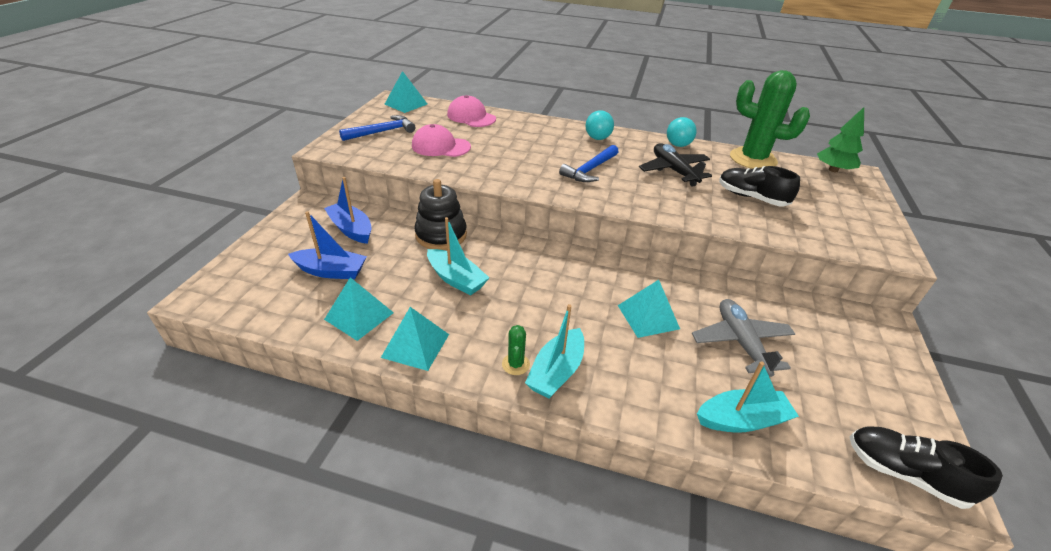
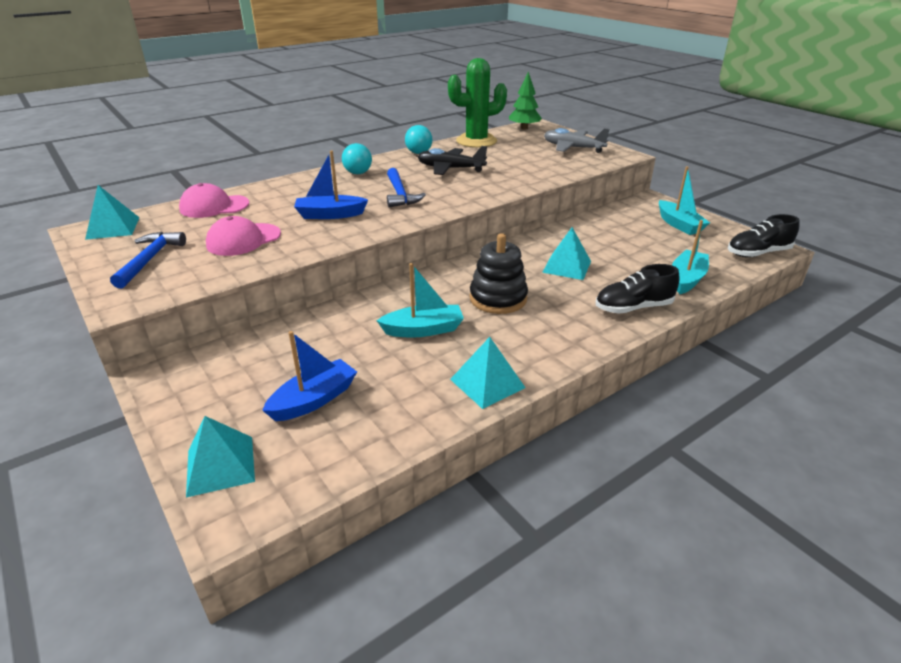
camera: 50 degrees left, 5 degrees down
(351, 229) = (256, 363): blue boat -> blue boat (330, 215)
(359, 316) = (409, 403): turquoise pyramid -> turquoise pyramid (220, 465)
(441, 235) = (346, 314): black stacking toy -> black stacking toy (498, 298)
(515, 364) = (560, 341): green cactus -> none
(556, 372) = (585, 327): turquoise boat -> turquoise boat (679, 224)
(741, 342) = (624, 247): grey plane -> grey plane (572, 148)
(751, 197) = (519, 162): black shoe -> black shoe (633, 308)

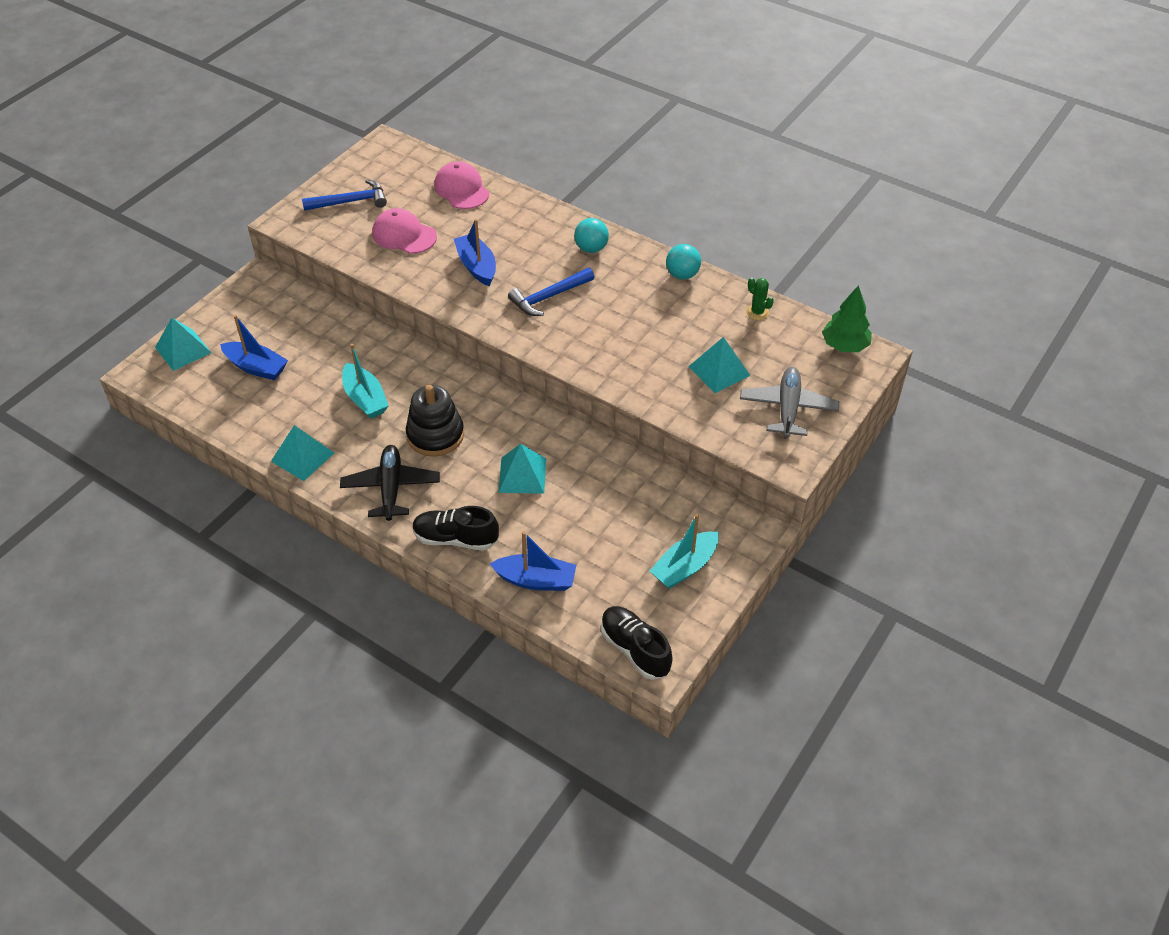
camera: 70 degrees right, 15 degrees up
(113, 228) = (395, 155): turquoise pyramid -> turquoise pyramid (719, 371)
(450, 169) = (644, 314): black plane -> black plane (391, 488)
(476, 141) = (757, 312): green cactus -> green cactus, size x0.41
(633, 308) = (456, 539): black shoe -> black shoe turned 45 degrees counterclockwise
(687, 279) = (536, 580): turquoise boat -> blue boat

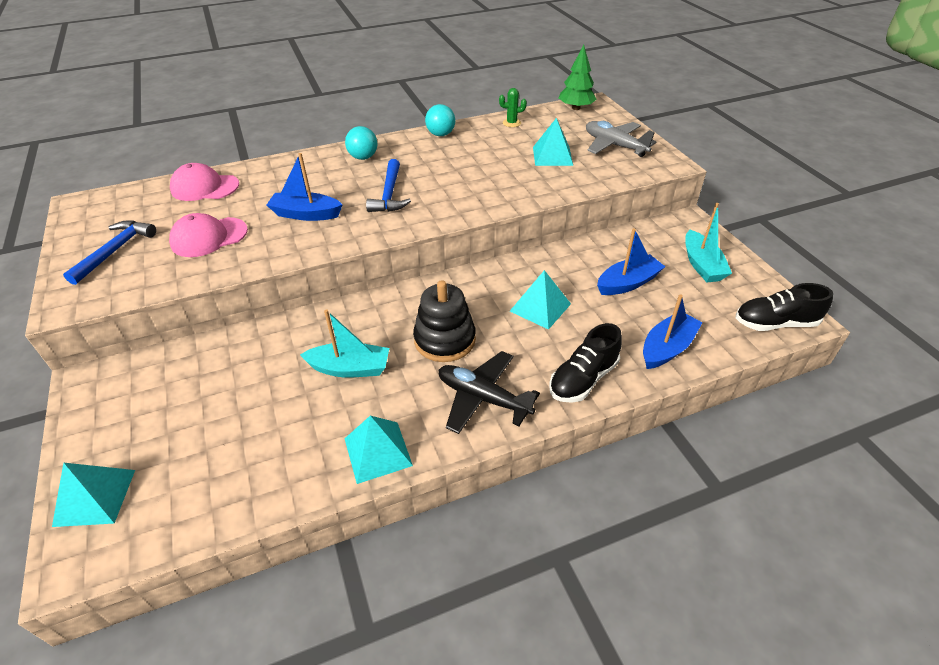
camera: 55 degrees left, 5 degrees down
(256, 367) = (208, 437): blue boat -> blue boat (628, 283)

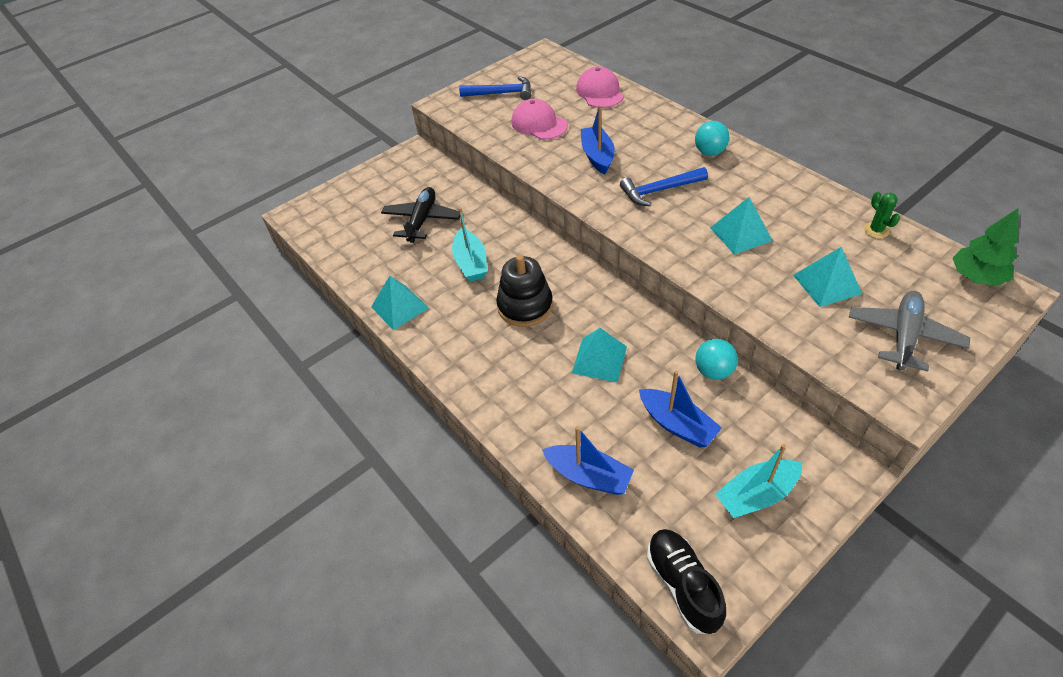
camera: 75 degrees right, 5 degrees up
(95, 497) = (334, 200): turquoise pyramid -> turquoise pyramid (740, 234)
(441, 134) = (798, 185): turquoise ball -> turquoise ball (713, 371)
(483, 398) = (469, 350): black plane -> black plane (422, 220)
(583, 379) = (517, 414): black shoe -> none

